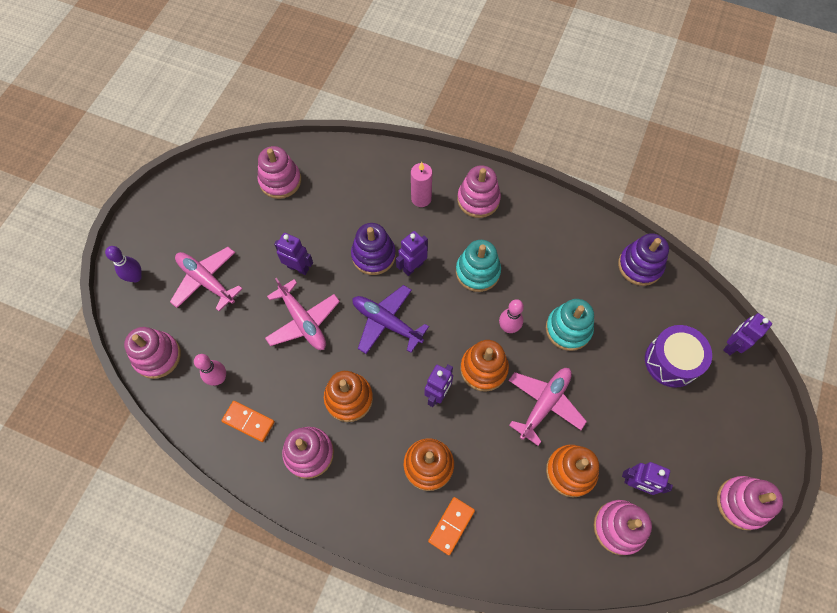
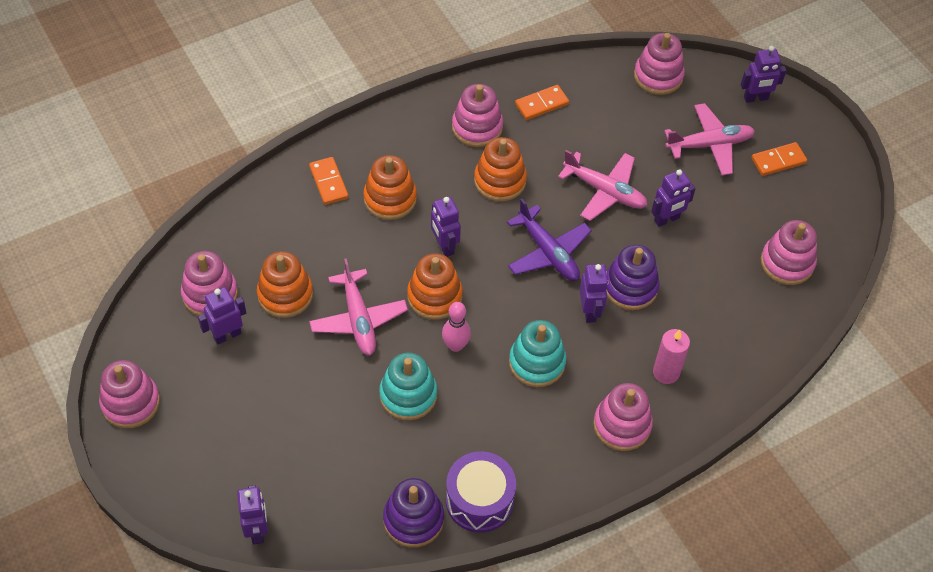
camera: 125 degrees right, 10 degrees down
(136, 277) = (756, 98): purple bowling pin -> purple robot
(191, 231) = (778, 161): none -> orange domino
(219, 378) = (600, 105): pink bowling pin -> none
(303, 321) = (605, 191): pink plane -> pink plane turned 150 degrees counterclockwise
(386, 322) = (548, 252): purple plane -> purple plane turned 75 degrees clockwise
(671, 361) = (295, 459): purple drum -> purple drum (479, 500)

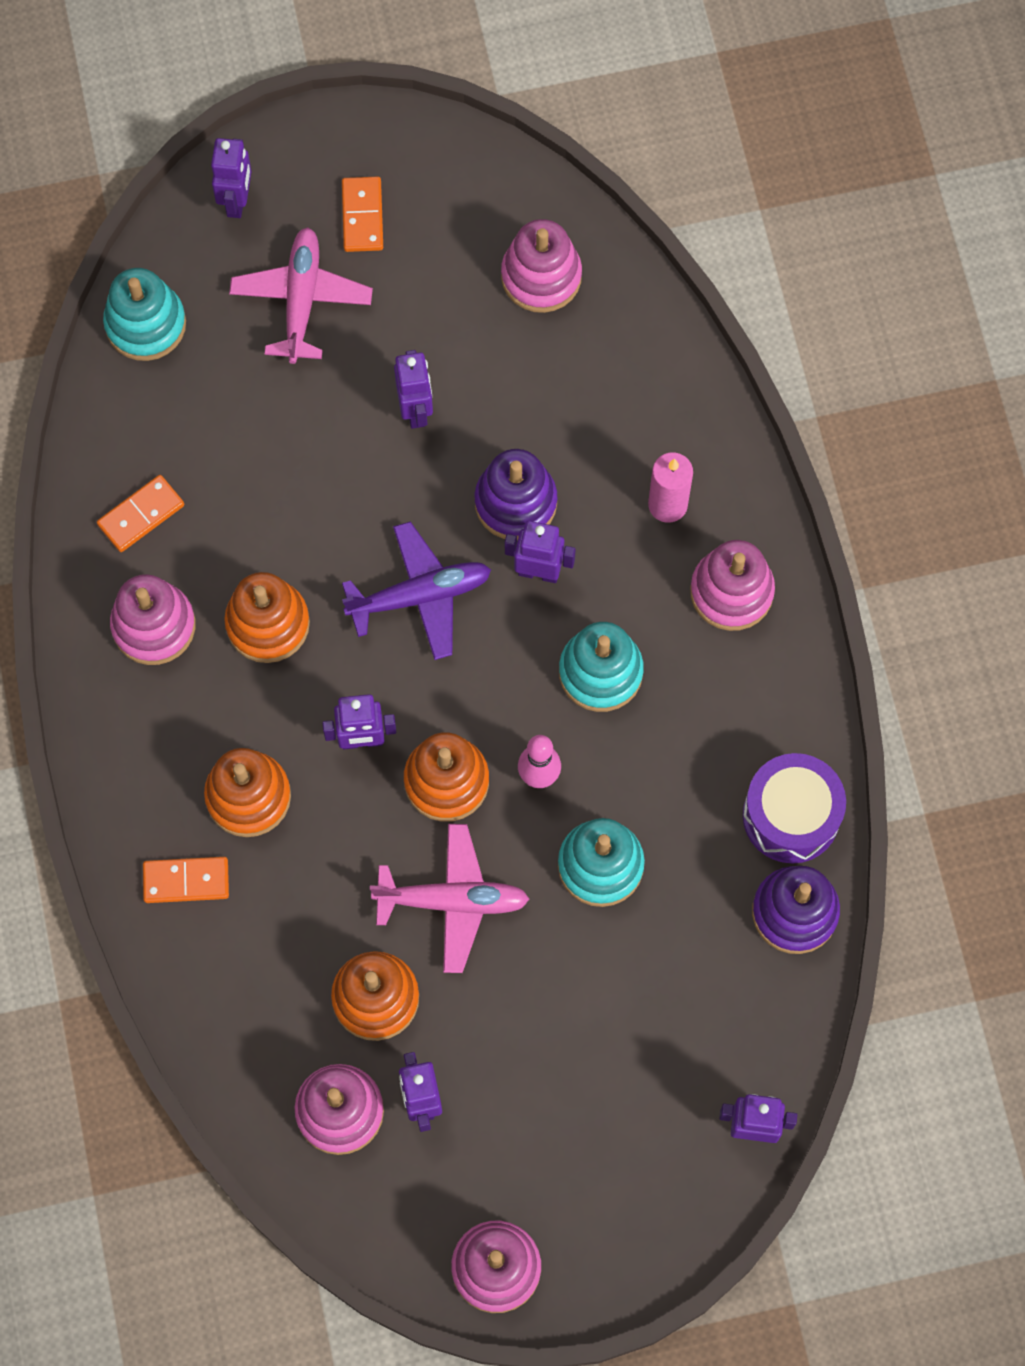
camera: 70 degrees left, 15 degrees up
(541, 104) = (141, 515): orange domino -> orange domino turned 60 degrees clockwise
(605, 191) = (337, 479): pink plane -> none
(658, 76) = (145, 324): pink stacking toy -> turquoise stacking toy

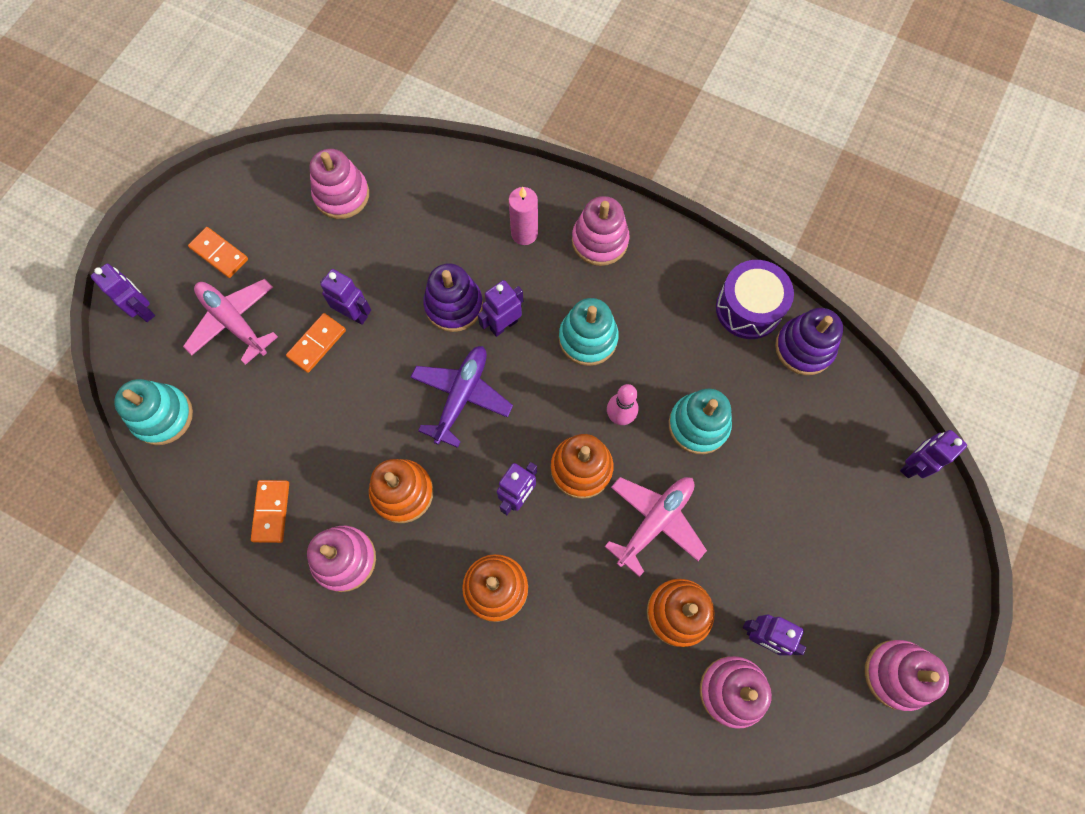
camera: 50 degrees left, 0 degrees up
(186, 881) = (516, 669): orange domino -> orange domino (317, 344)

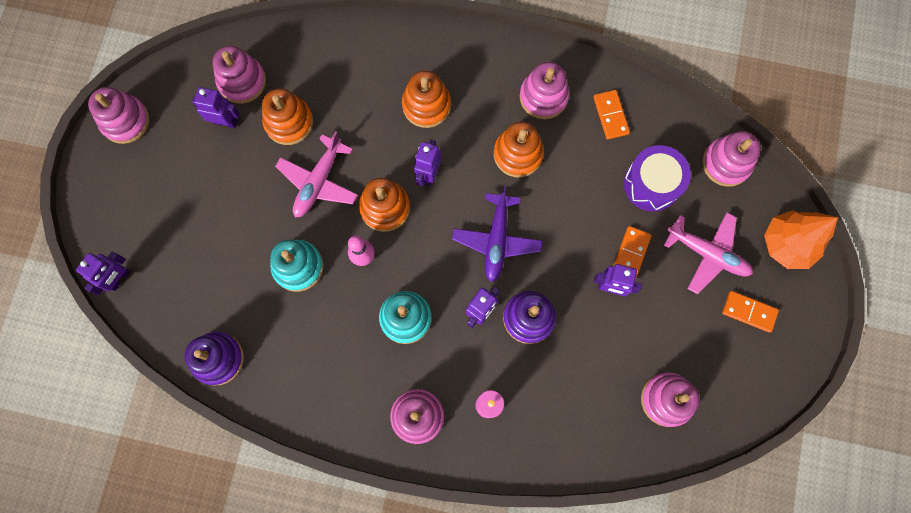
camera: 165 degrees right, 5 degrees up
(143, 310) = (787, 244): purple robot -> orange tree
(162, 416) = (726, 163): turquoise stacking toy -> pink stacking toy
(748, 308) = (271, 384): purple drum -> purple drum (652, 184)

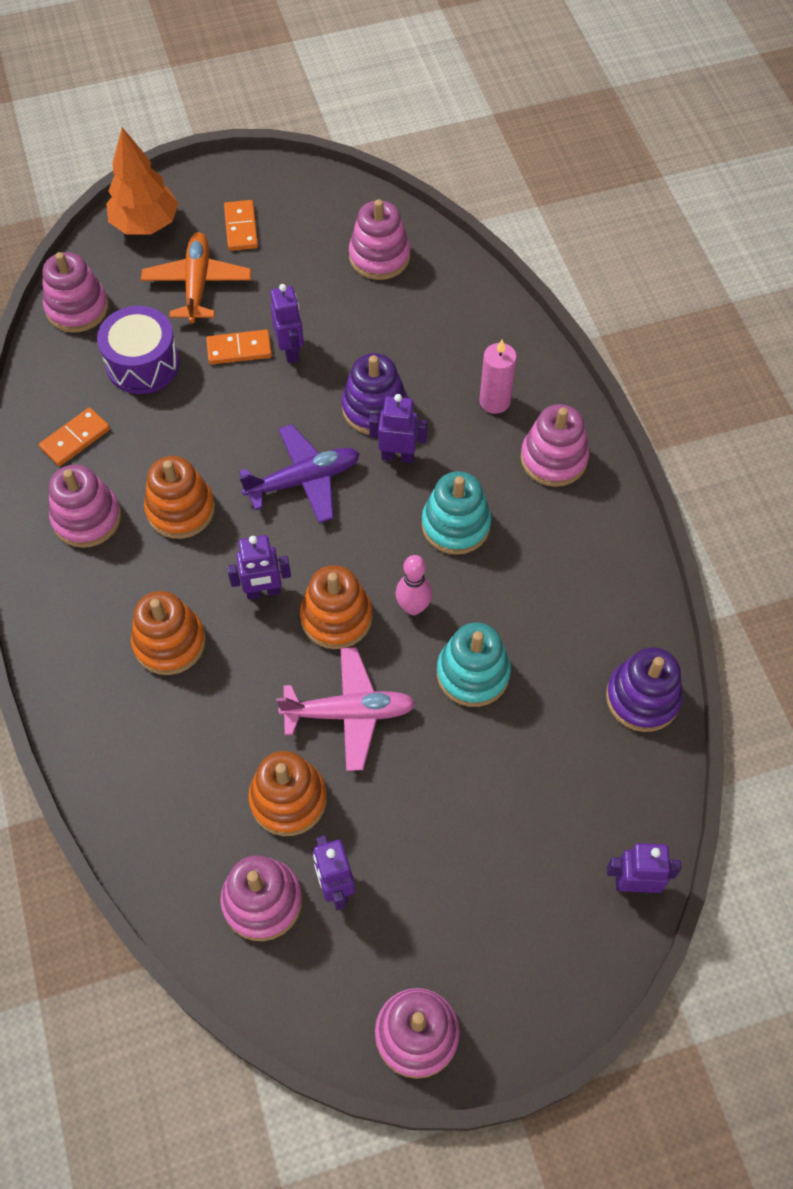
camera: 120 degrees left, 15 degrees down
(707, 254) = (197, 284): pink plane -> orange plane

